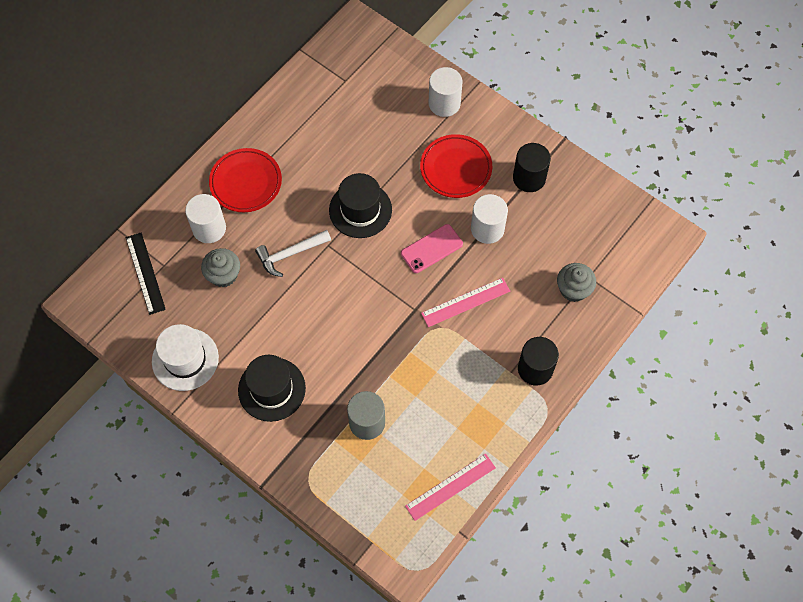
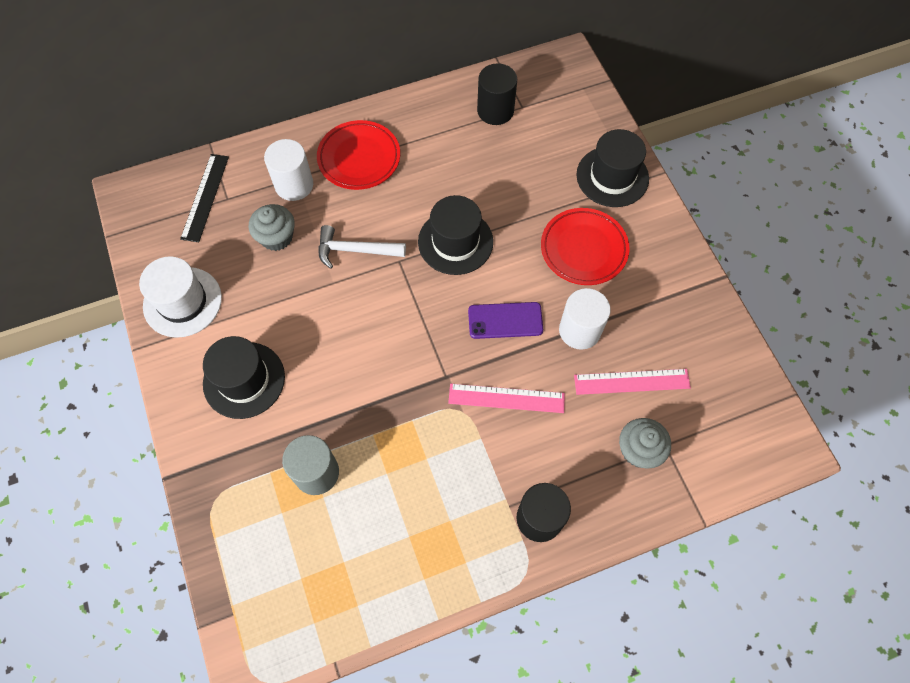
camera: 30 degrees right, 0 degrees up
(431, 248) = (505, 320): pink phone -> purple phone
(444, 103) = (612, 176): white cylinder -> black hat
(450, 486) = (358, 601): pink ruler -> pink ruler (631, 381)
(529, 178) = (660, 299): black cylinder -> black cylinder (495, 110)

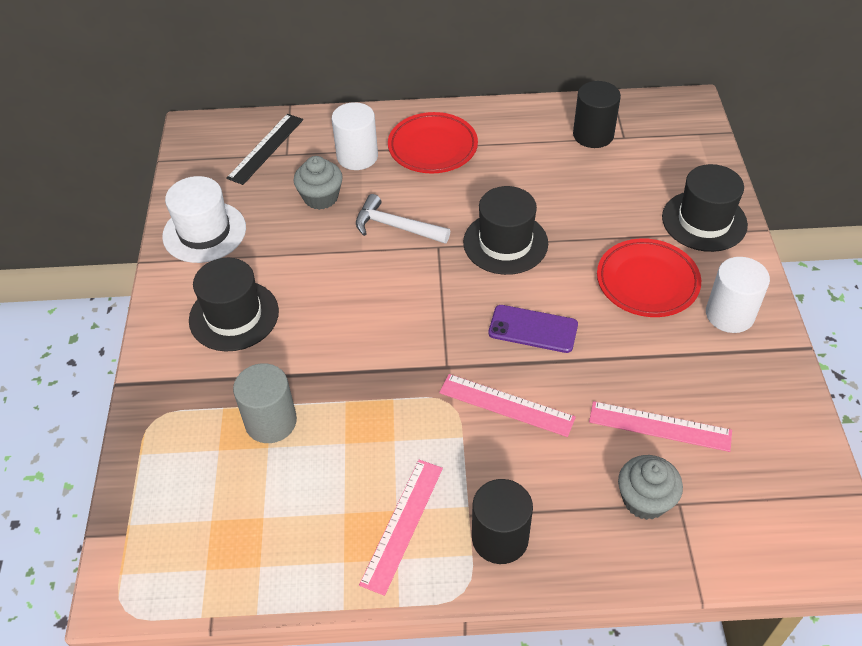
camera: 20 degrees right, 15 degrees down
(459, 531) = (402, 524): none -> pink ruler
(579, 330) = (615, 359): white cylinder -> white cylinder (729, 314)

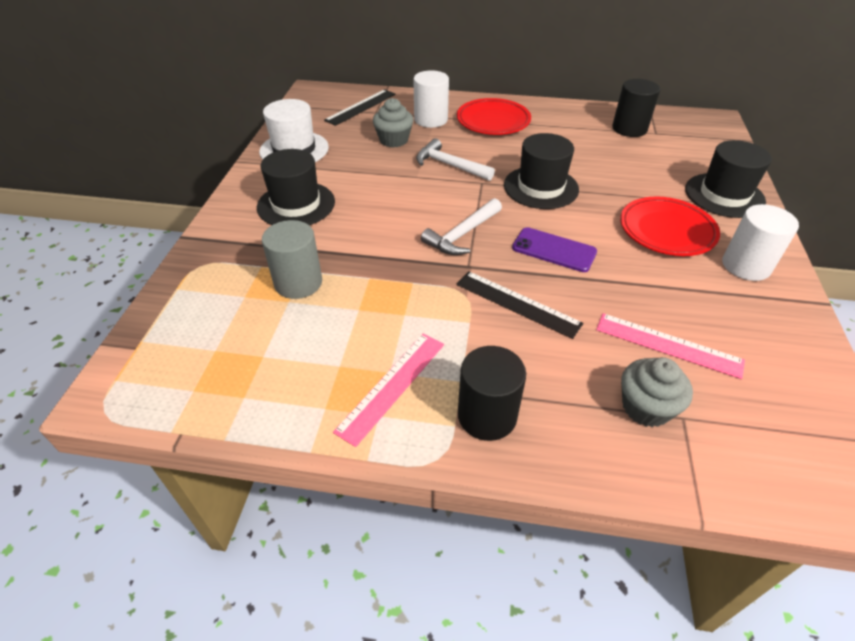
camera: 10 degrees right, 5 degrees down
(432, 326) = (462, 235): none -> white hammer
(506, 405) = (517, 303): pink ruler -> black ruler

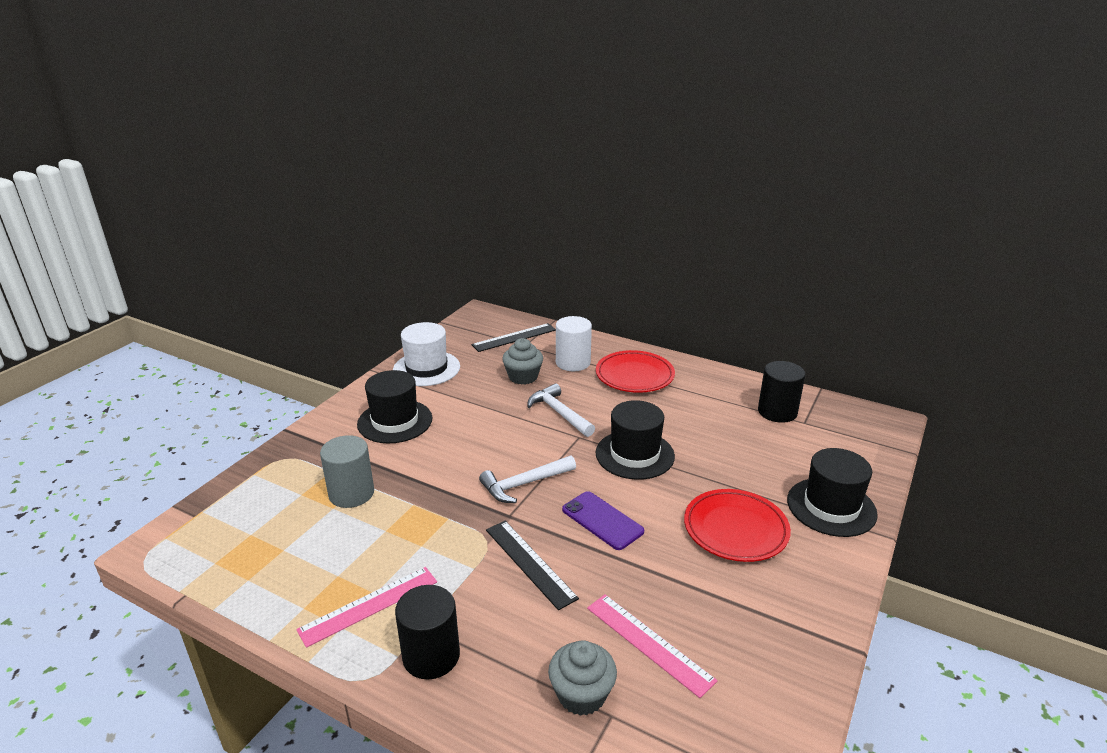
camera: 20 degrees right, 15 degrees down
(746, 265) = (796, 587): white cylinder -> none

